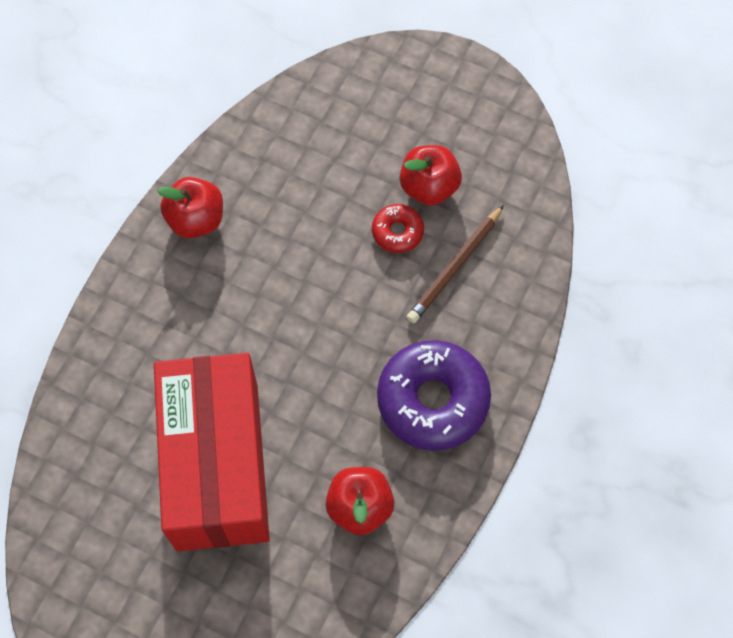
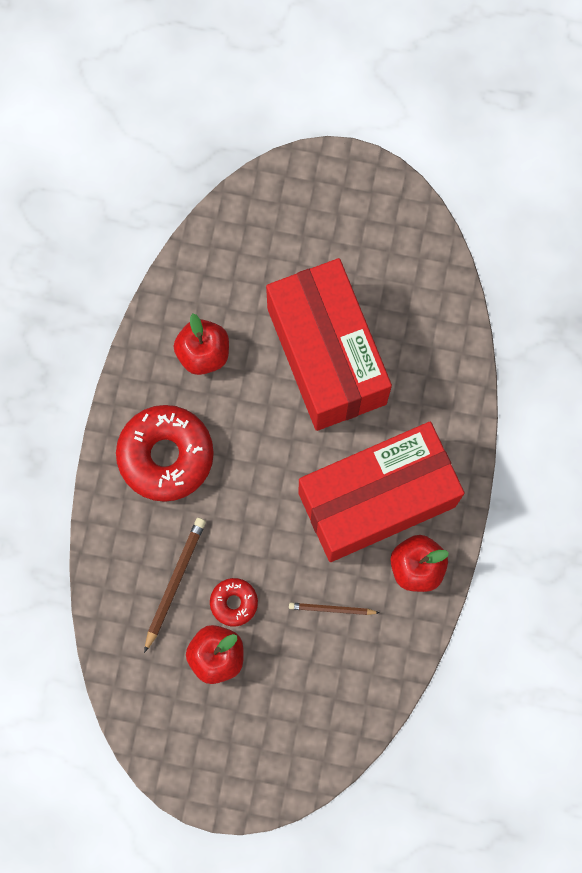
camera: 165 degrees right, 10 degrees up
(214, 296) = (377, 499): none -> red box
(297, 201) = (332, 609): none -> brown pencil
(432, 400) = (166, 456): purple donut -> red donut

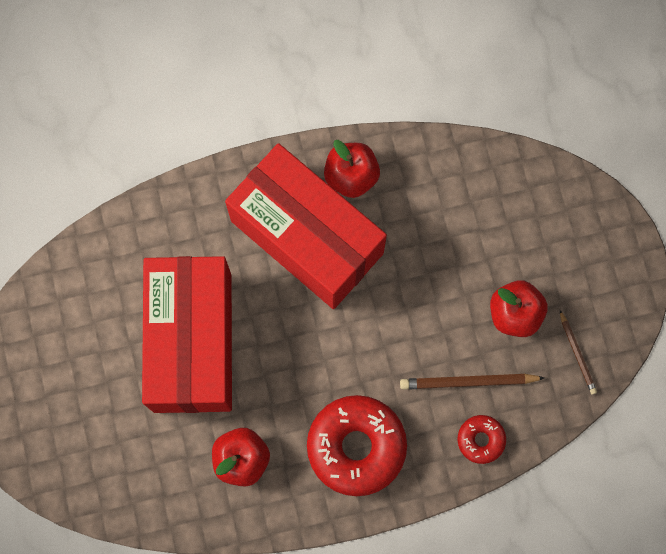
camera: 115 degrees left, 0 degrees up
(234, 603) = (460, 320): red donut -> red donut (481, 440)
(326, 356) = (192, 342): red box -> red box turned 45 degrees counterclockwise
(332, 609) = (424, 232): brown pencil -> brown pencil (577, 354)

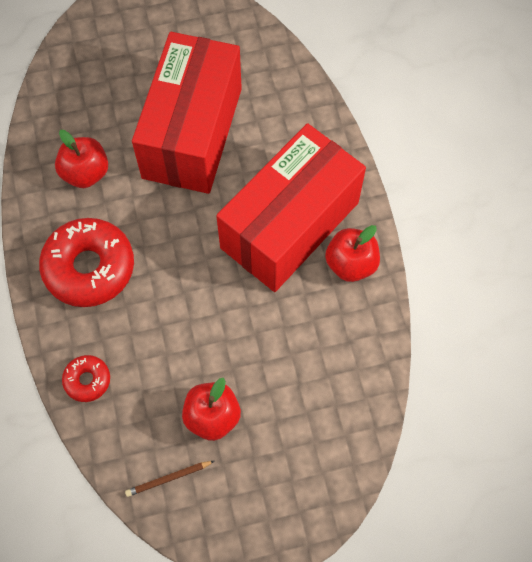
camera: 90 degrees right, 10 degrees down
(192, 342) = (192, 133): red box -> red box turned 75 degrees counterclockwise
(468, 382) = (145, 369): brown pencil -> none

